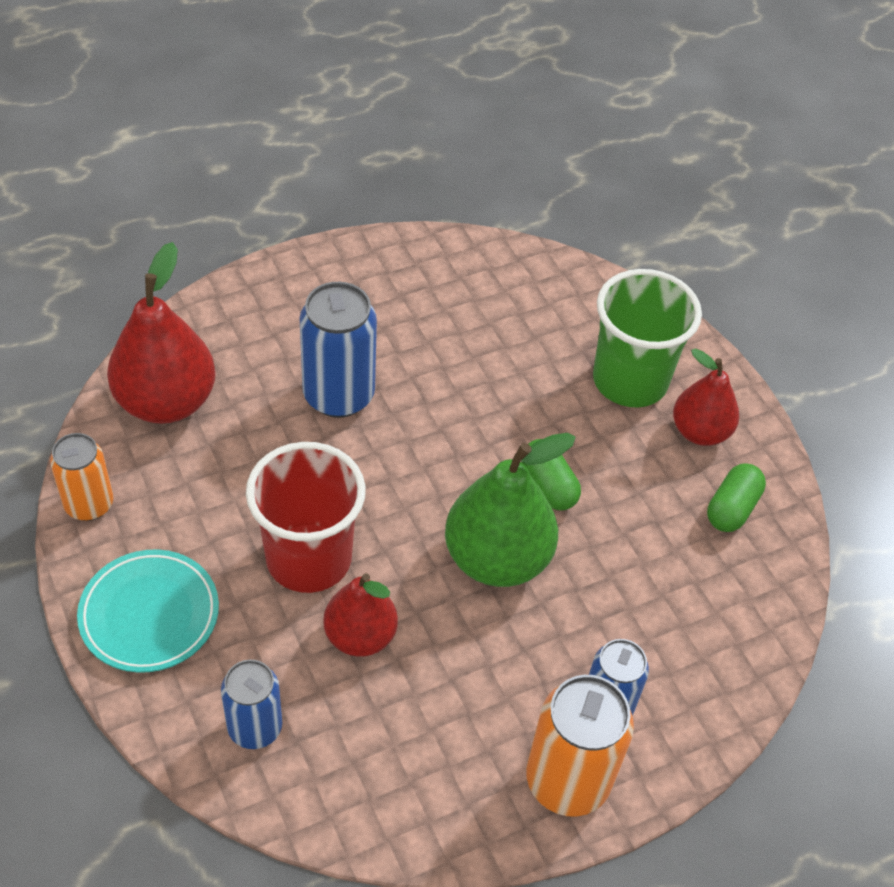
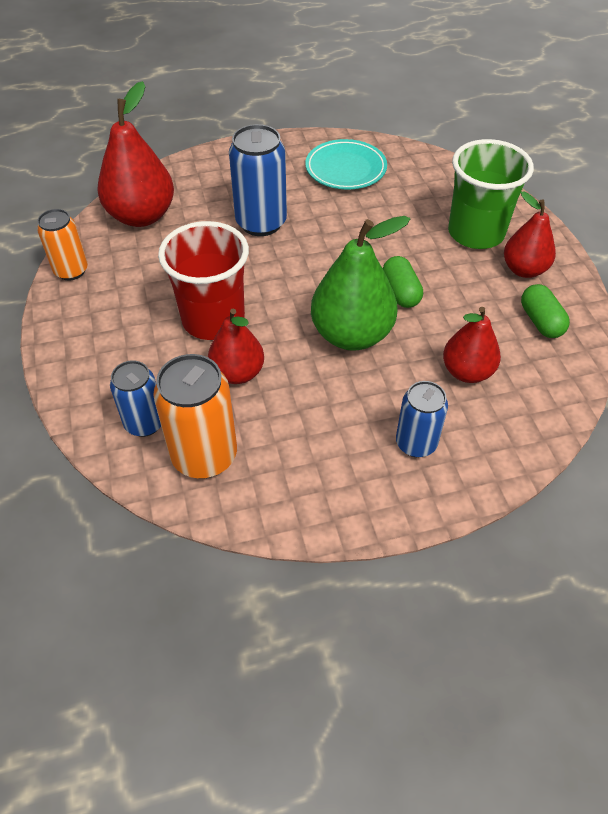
camera: 15 degrees right, 0 degrees up
(149, 614) = (91, 342): turquoise plate -> turquoise plate (345, 169)
(567, 780) = (373, 491): orange can -> orange can (204, 456)
(652, 594) = (467, 372): none -> red pear
(732, 508) = (540, 321): green capsule -> green capsule turned 60 degrees counterclockwise

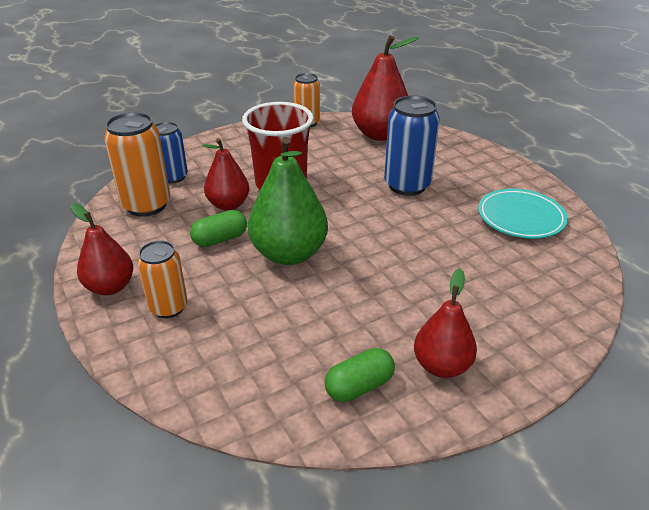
camera: 75 degrees right, 15 degrees down
(400, 292) = (357, 275): green capsule -> green capsule (220, 239)
(416, 443) = (168, 307): blue can -> orange can
(467, 372) = (263, 332): red pear -> red pear (110, 287)
(476, 233) = (482, 320): green cup -> none

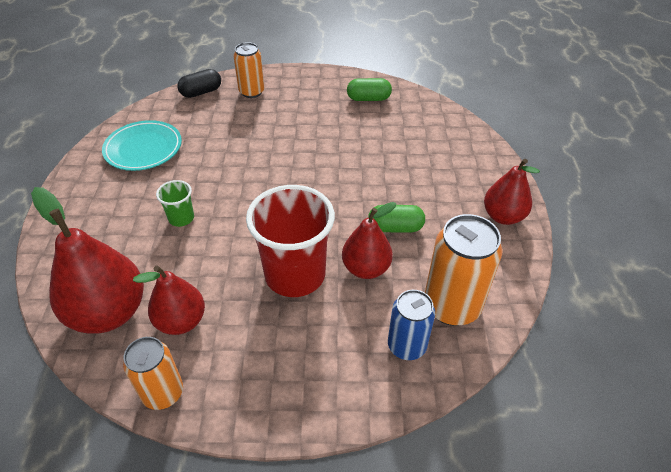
camera: 150 degrees left, 10 degrees up
(168, 307) = (460, 182): orange can -> orange can (251, 92)
(289, 254) = (347, 190): green pear -> none
(407, 185) = (181, 218): blue can -> green cup
(441, 366) = (317, 91): red pear -> red pear (181, 321)
(574, 298) = (201, 92): none -> black capsule

